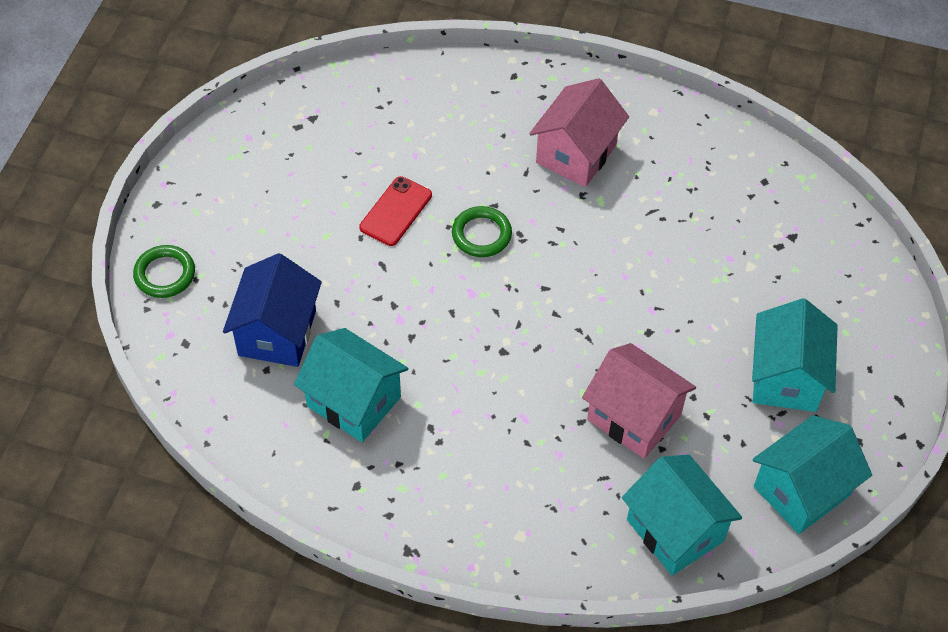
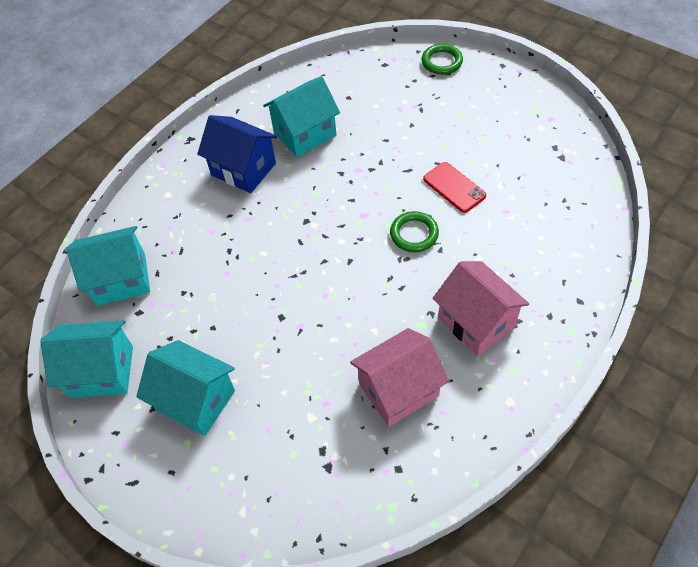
camera: 115 degrees right, 0 degrees up
(277, 333) = (374, 106): blue house -> blue house (243, 169)
(634, 417) = (216, 283): pink house -> pink house (398, 390)
(802, 490) = (101, 371): turquoise house -> turquoise house turned 75 degrees counterclockwise

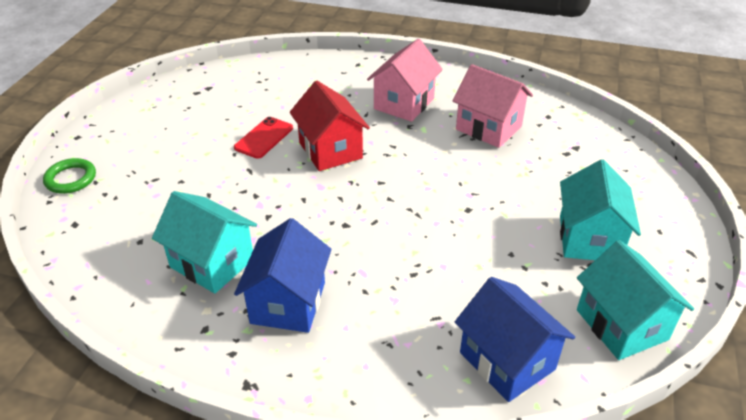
camera: 115 degrees left, 15 degrees down
(121, 279) = (507, 361): turquoise house -> blue house
(414, 234) = (330, 150): green ring -> red house

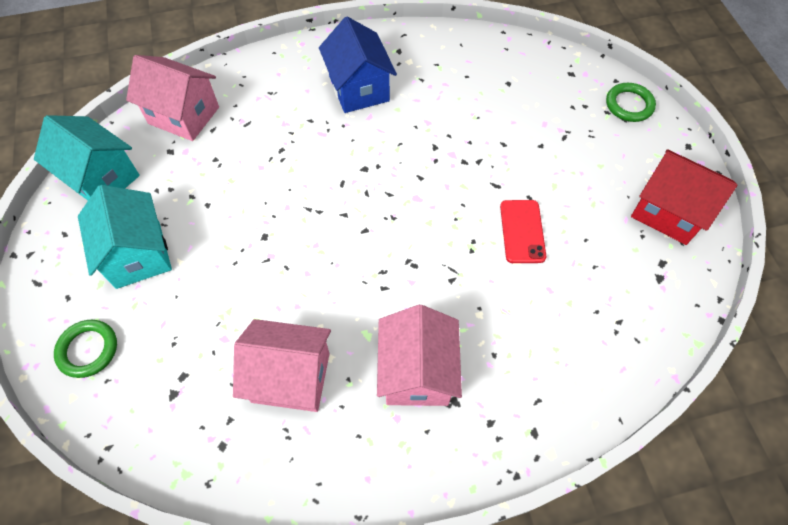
camera: 150 degrees right, 20 degrees up
(212, 263) = (438, 91): turquoise house -> none
(330, 150) = (443, 248): red house -> red house (668, 212)
(507, 361) = (184, 115): blue house -> pink house
(640, 191) = (88, 350): none -> green ring

